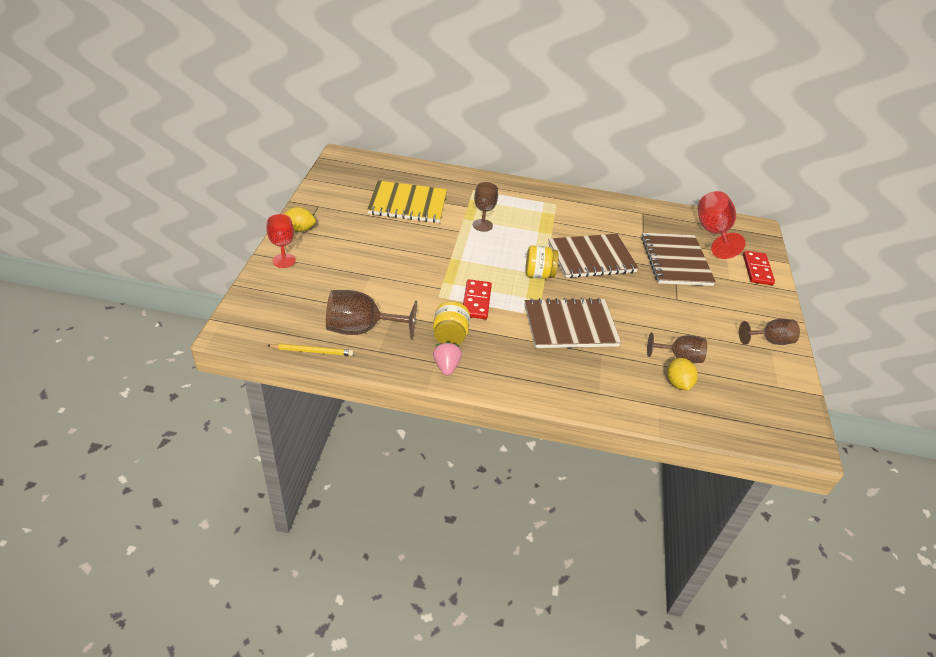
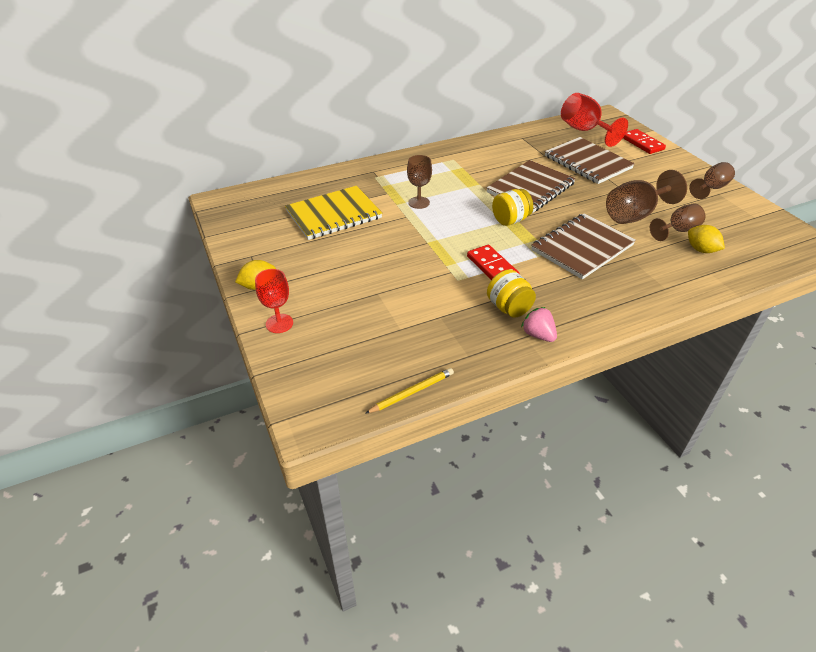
camera: 30 degrees left, 0 degrees up
(361, 329) = (430, 345): brown goblet -> brown goblet (634, 215)

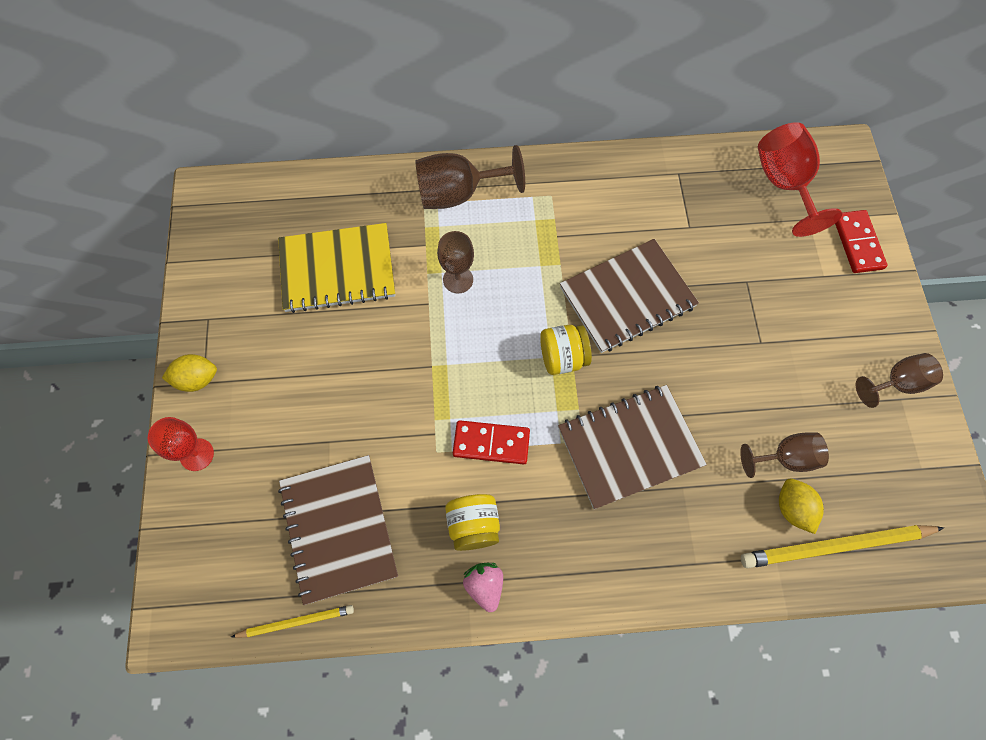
camera: 20 degrees right, 25 degrees up
(492, 267) = (491, 443): red domino -> red domino turned 75 degrees counterclockwise
(587, 162) = (744, 263): brown notebook -> brown notebook (338, 529)
(634, 215) = (743, 405): brown goblet -> brown goblet (458, 194)
(740, 259) = (836, 547): none -> yellow pencil

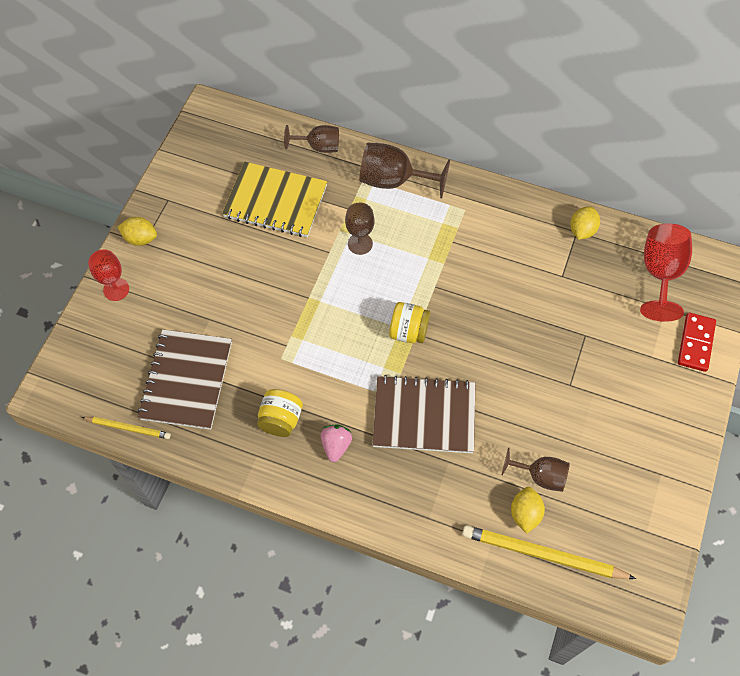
camera: 25 degrees right, 5 degrees down
(485, 586) = (267, 463): pink strawberry -> pink strawberry (336, 445)
(491, 443) = (323, 369): red domino -> none
(627, 297) = (482, 308): brown notebook -> none
(683, 170) = (582, 230): none -> yellow lemon
(897, 383) = (664, 461): brown goblet -> brown goblet (319, 146)

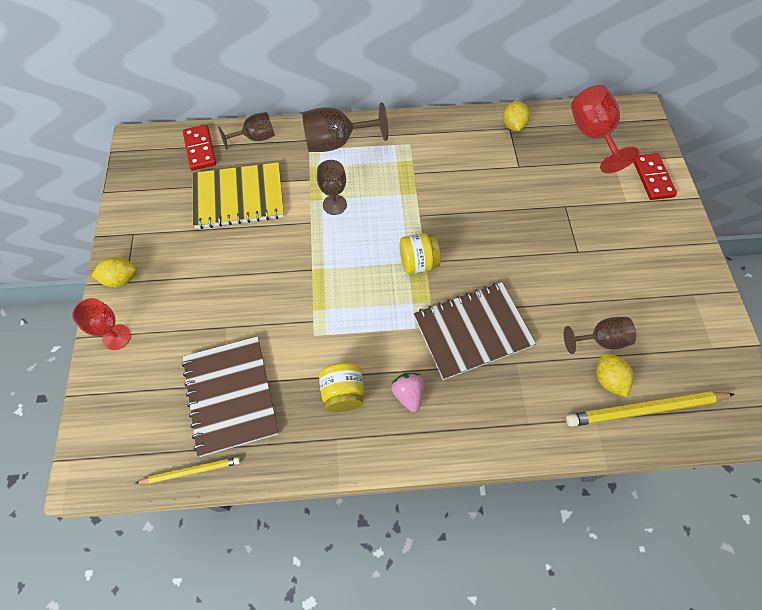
camera: 25 degrees left, 0 degrees up
(262, 139) = (200, 149): none -> red domino

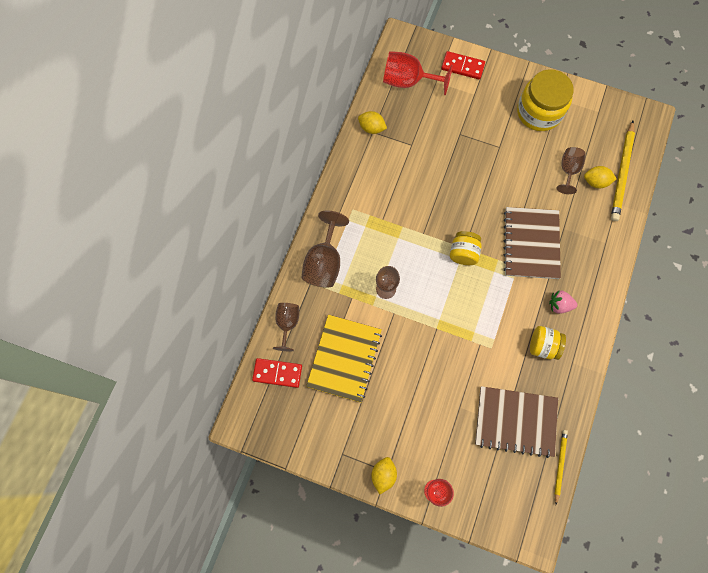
camera: 65 degrees left, 10 degrees up
(657, 277) = (539, 112): none -> yellow jar

